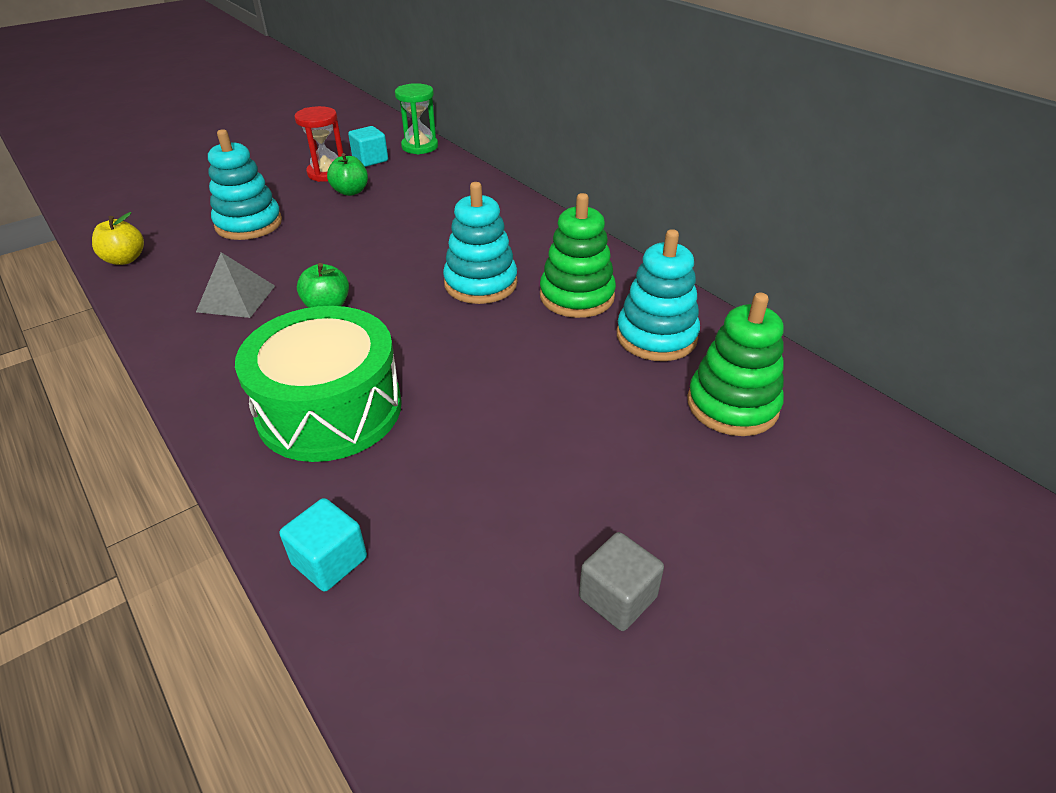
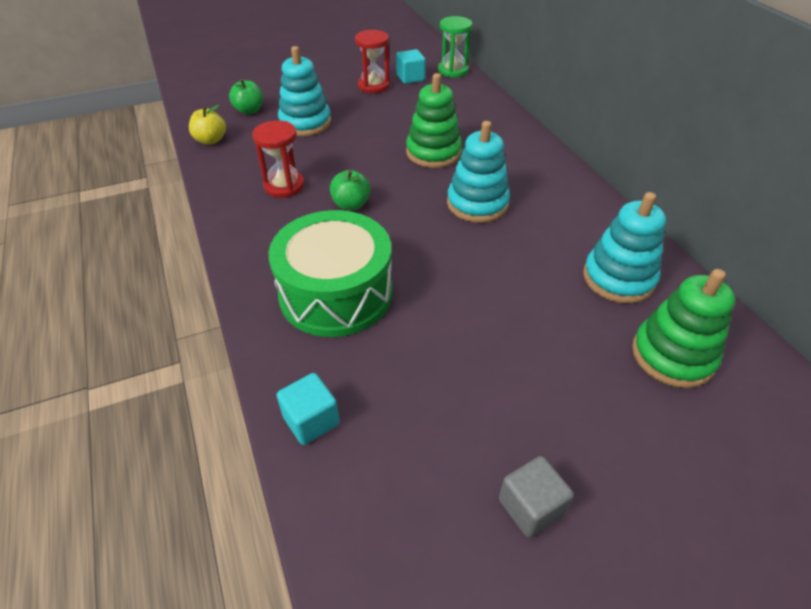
camera: 15 degrees right, 5 degrees up
(236, 298) = (284, 186): grey pyramid -> red hourglass
(350, 191) = (389, 105): green apple -> green apple (249, 110)
(577, 296) = (556, 229): green stacking toy -> green stacking toy (433, 152)

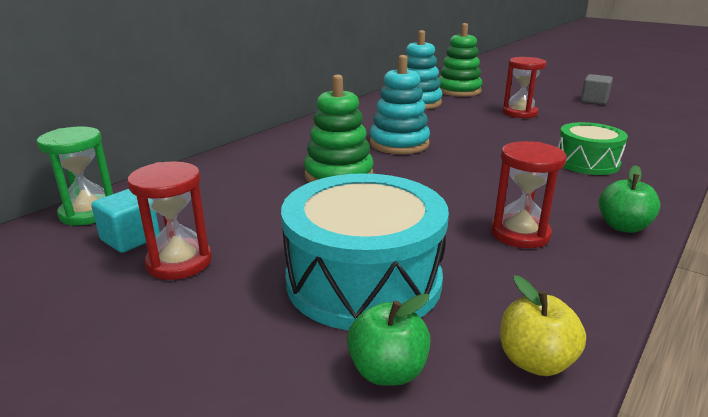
camera: 120 degrees left, 20 degrees down
(305, 123) = (363, 280): turquoise stacking toy -> turquoise drum
(311, 420) = (672, 142): turquoise cube -> none
(336, 293) = (587, 162): green drum -> green drum, size x0.60
(351, 204) = (484, 188): green apple -> green apple (623, 226)
(518, 351) = (519, 113): none -> red hourglass

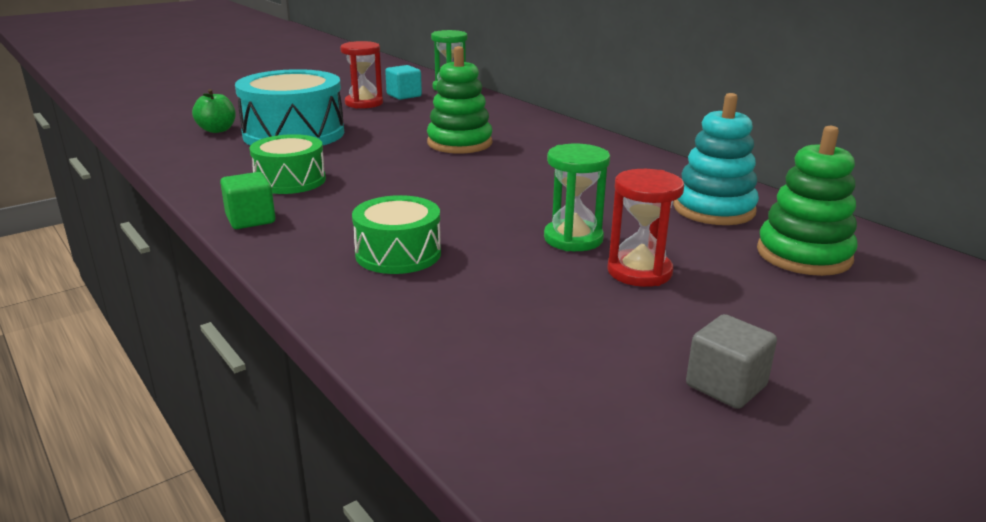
camera: 105 degrees right, 0 degrees up
(399, 144) = (530, 173): turquoise stacking toy -> none
(499, 126) = (573, 239): none -> green hourglass
(520, 234) = (290, 180): red hourglass -> green drum
(535, 361) = (176, 155): yellow apple -> none
(623, 226) = (250, 219): green apple -> green cube

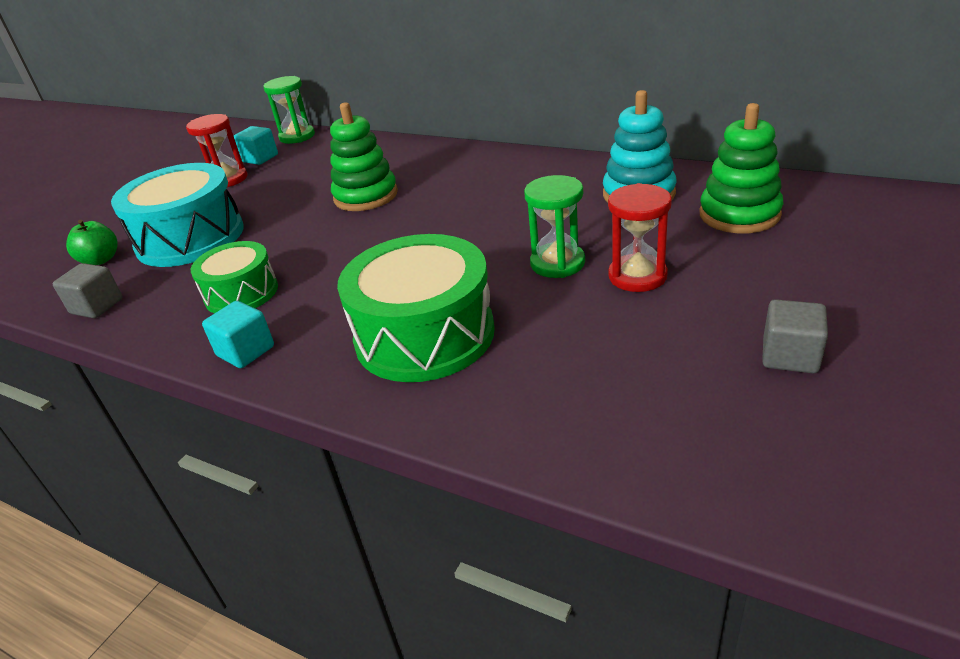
camera: 20 degrees left, 10 degrees up
(182, 158) = (97, 306): none -> grey cube
(250, 219) = (246, 351): green cube -> turquoise cube
(398, 253) = (424, 335): green drum -> green drum, size x1.68

